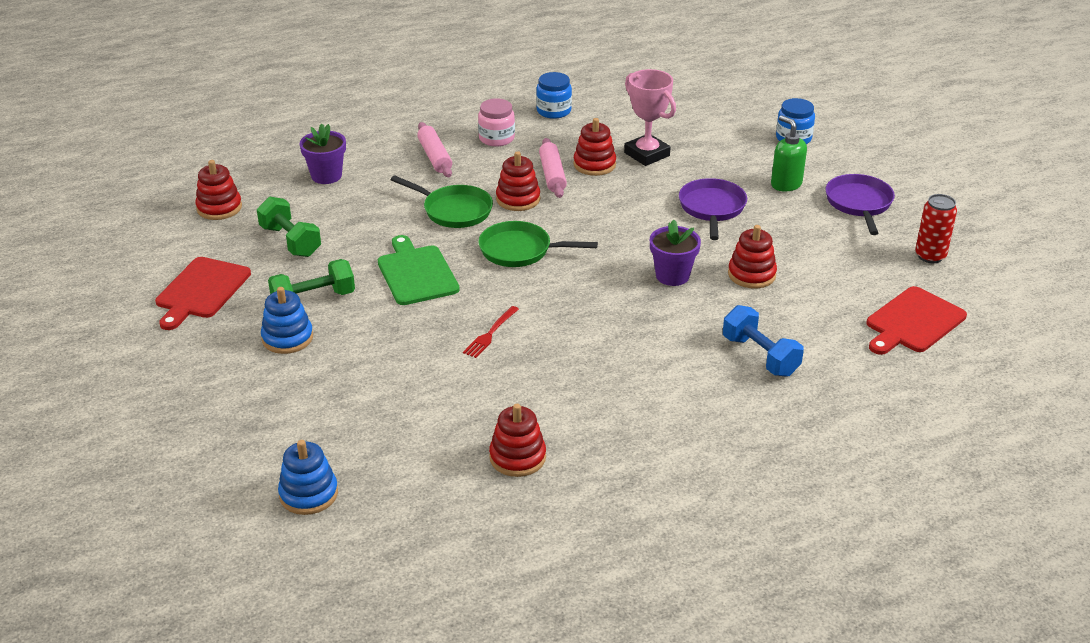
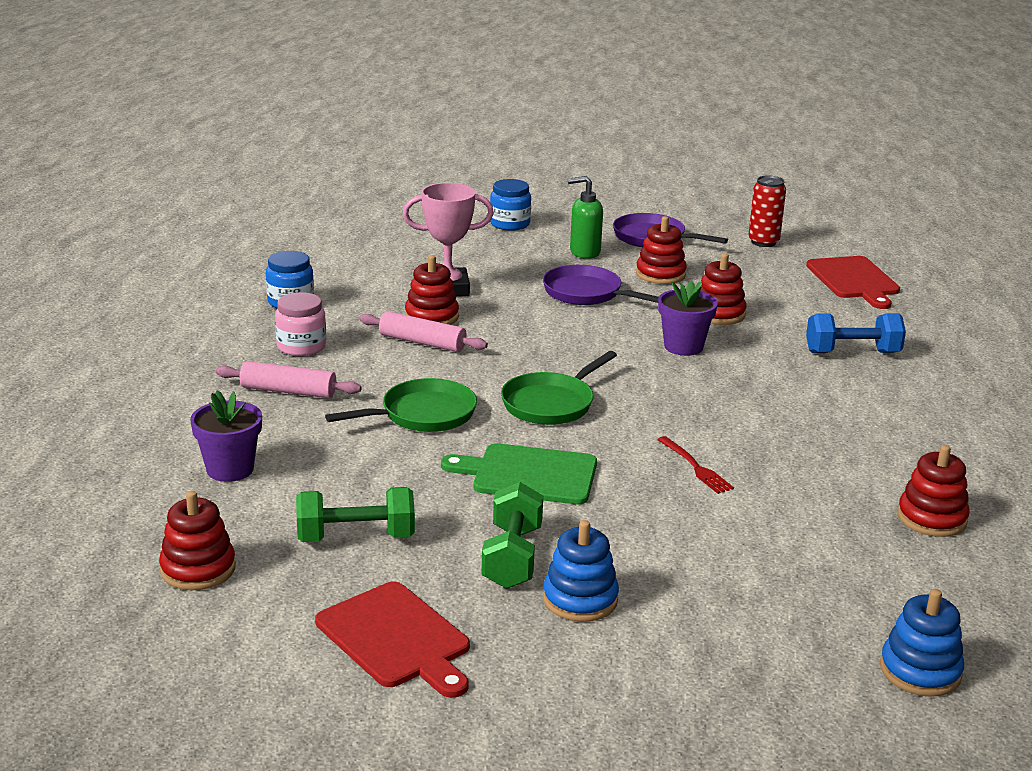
camera: 60 degrees left, 10 degrees down
(518, 199) = (447, 374): red stacking toy -> red stacking toy (660, 274)

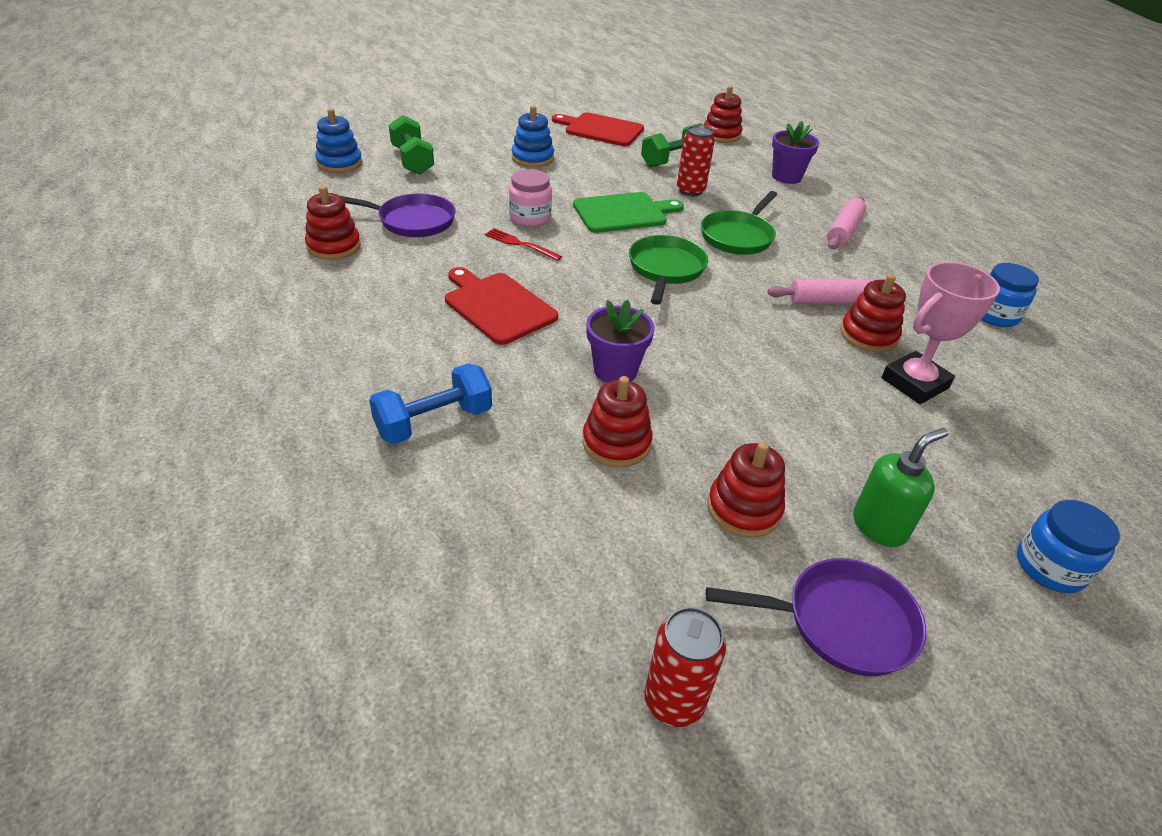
camera: 150 degrees right, 15 degrees up
(288, 391) = (844, 231): pink rolling pin -> pink rolling pin turned 45 degrees counterclockwise
(301, 346) = (902, 270): pink jar -> pink jar (530, 217)
(399, 482) = (690, 191): none -> red can
(512, 557) = (585, 168): green dumbbell -> green dumbbell (412, 161)
(587, 293) = (783, 428): purple pan -> purple pan (412, 221)
(854, 280) = (473, 616): red cutting board -> red cutting board (497, 306)

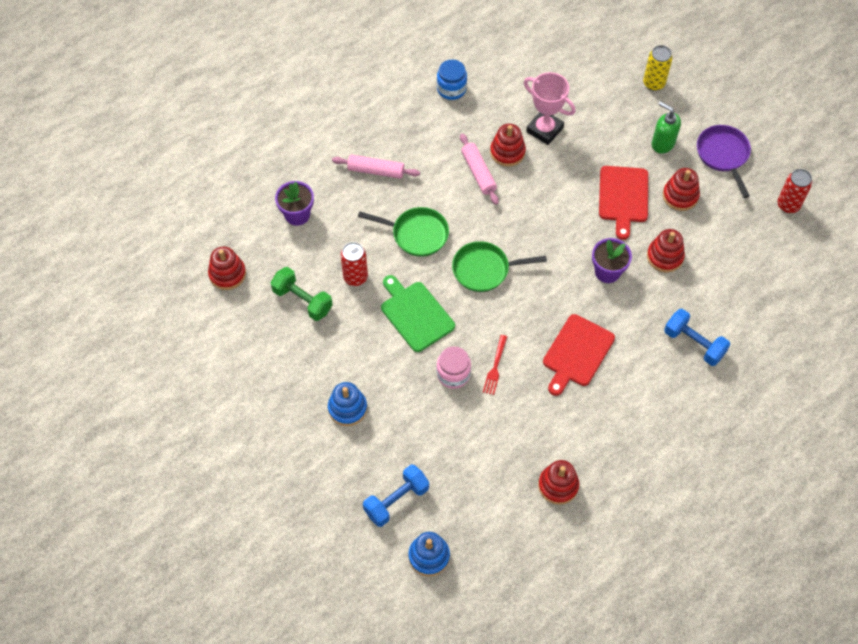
camera: 105 degrees left, 20 degrees up
(412, 161) = (396, 500): green dumbbell -> blue dumbbell
(412, 221) = (498, 452): purple pan -> none
(601, 129) = (258, 373): red cutting board -> red cutting board (623, 197)
(1050, 567) = (654, 83): blue jar -> yellow can

